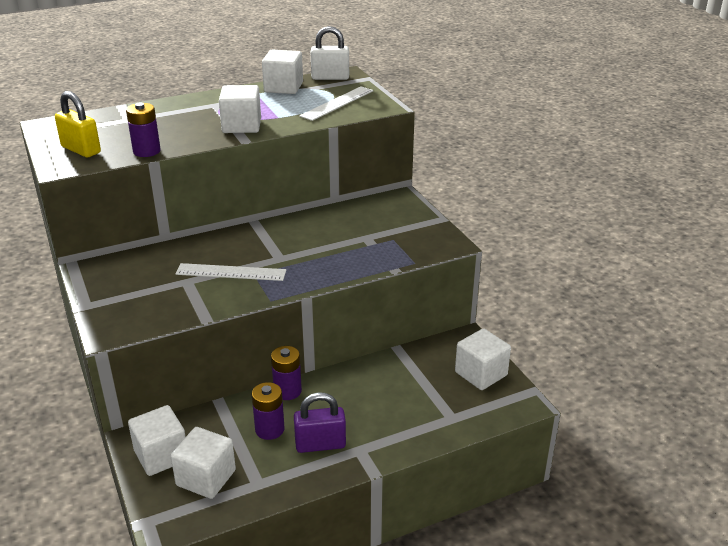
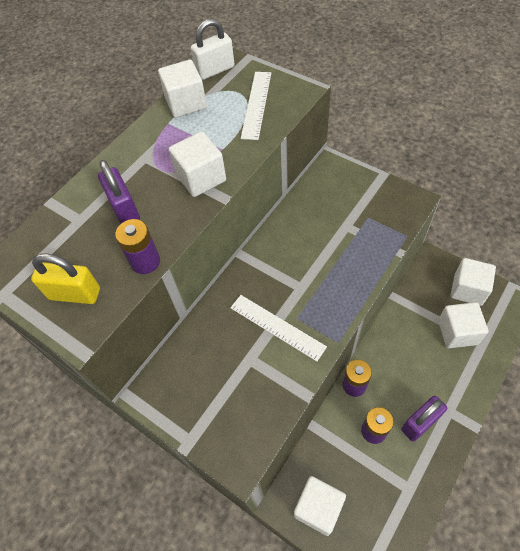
camera: 25 degrees left, 25 degrees up
(166, 124) = (125, 209): none -> purple padlock
(206, 478) = (369, 508): white cube -> white cube (457, 332)
(231, 272) = (277, 327): white ruler -> white ruler turned 60 degrees clockwise

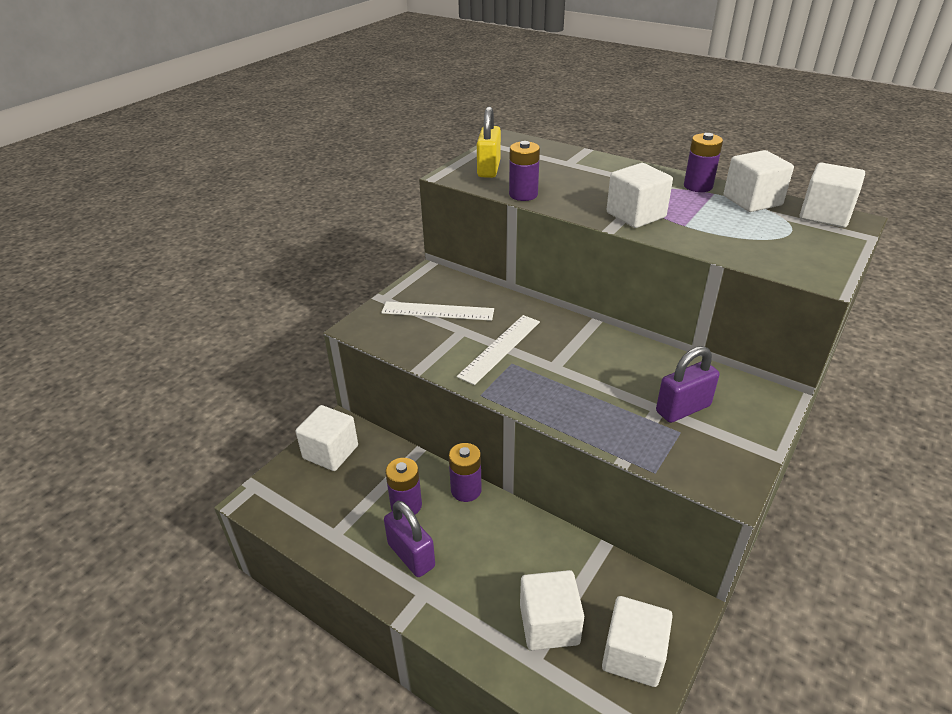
camera: 85 degrees right, 20 degrees down
(125, 209) = (584, 181): purple padlock -> purple padlock (683, 409)
(153, 131) = (698, 186): none -> purple battery
(215, 70) = (825, 215): white padlock -> white cube
(256, 104) = (773, 244): white ruler -> white ruler (437, 311)

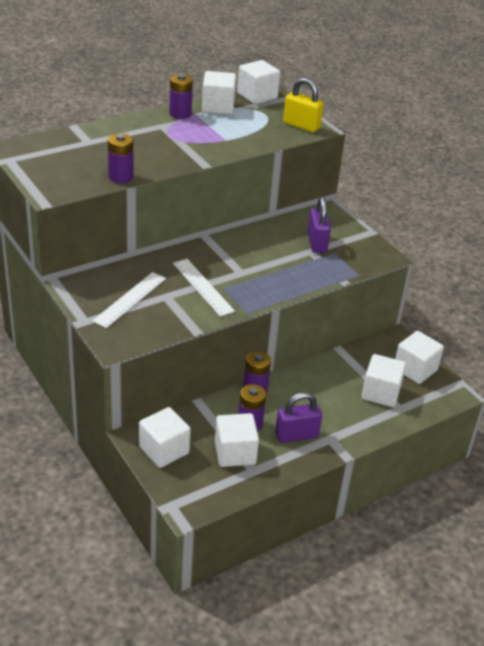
camera: 70 degrees left, 0 degrees up
(489, 169) = (59, 175): yellow padlock -> yellow padlock (301, 125)
(636, 215) = (196, 149): white cube -> white cube (235, 453)

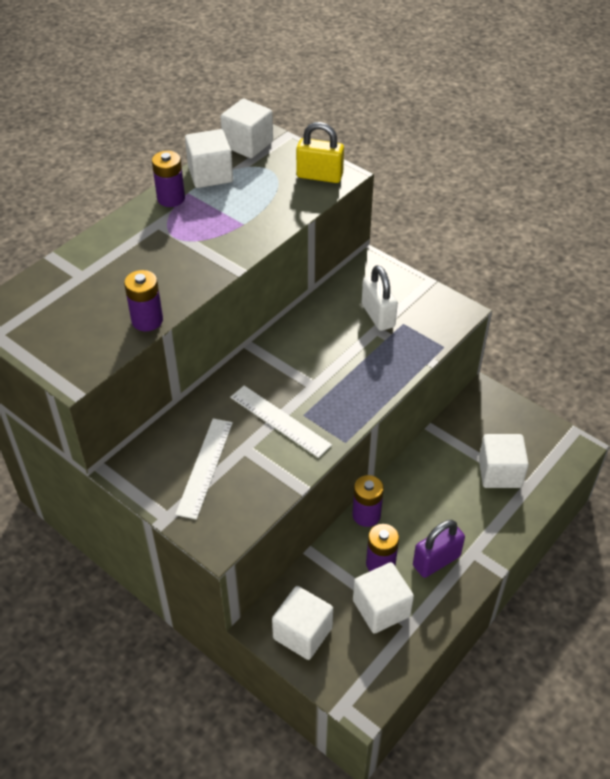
camera: 15 degrees left, 10 degrees up
(317, 243) = (378, 315): purple padlock -> white padlock
(415, 369) = (522, 429): white cube -> none

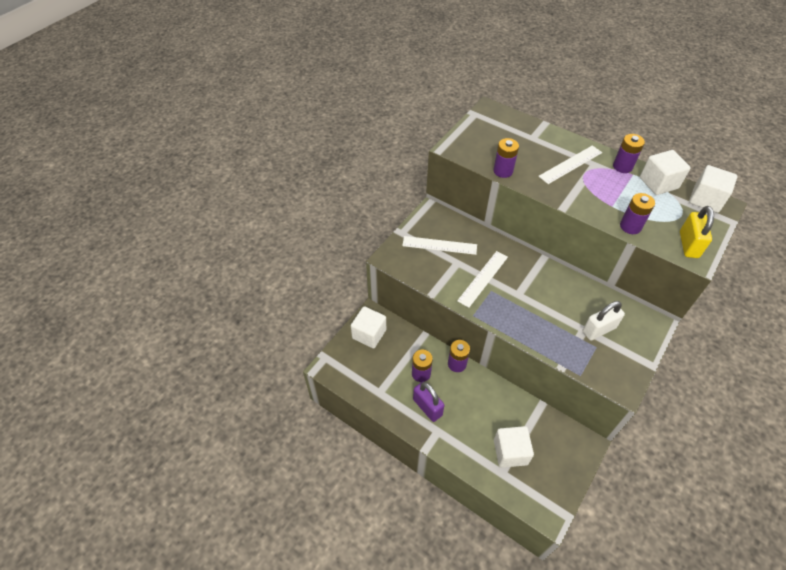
camera: 85 degrees right, 5 degrees up
(153, 246) = (570, 164): none -> white ruler
(282, 215) = (630, 226): none -> purple battery
(381, 608) = (389, 375): white cube -> none

